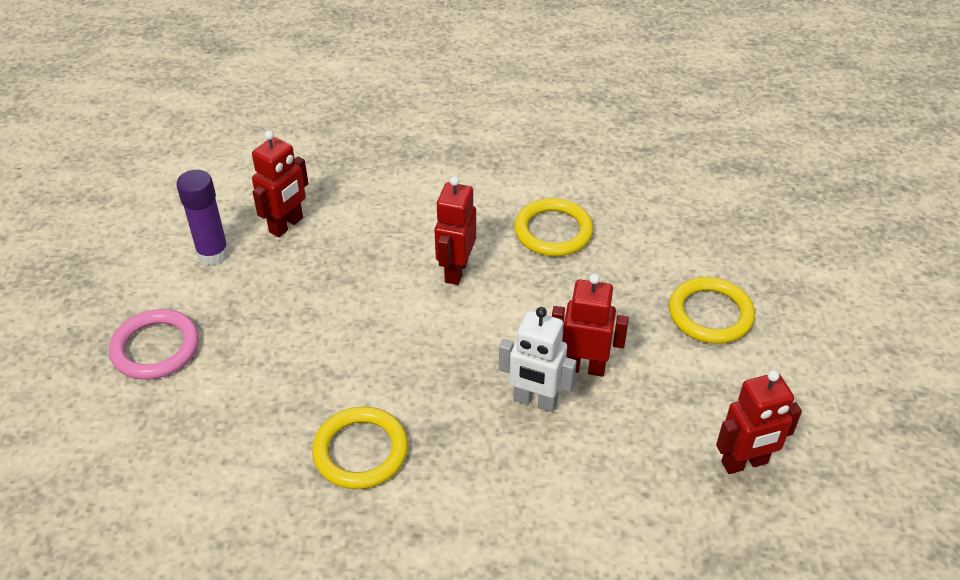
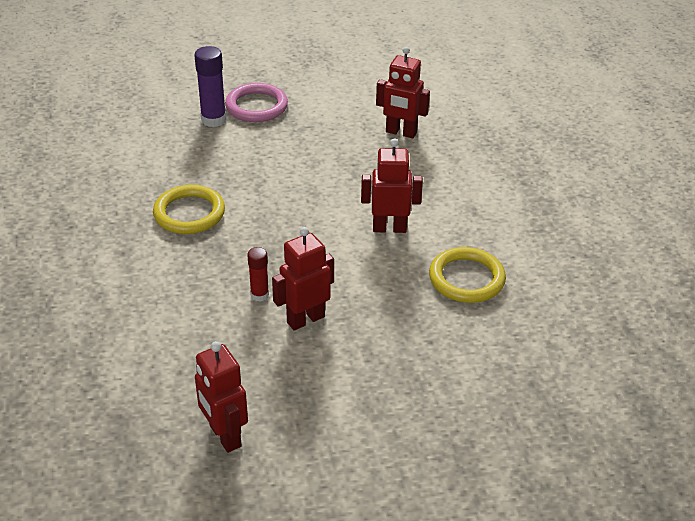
camera: 75 degrees right, 5 degrees down
(213, 253) = (355, 107): purple glue stick -> purple glue stick (213, 120)
(535, 401) = (259, 295): white robot -> red glue stick
(584, 367) = (305, 319): red robot -> red robot turned 120 degrees counterclockwise
(710, 314) = (402, 400): yellow ring -> none

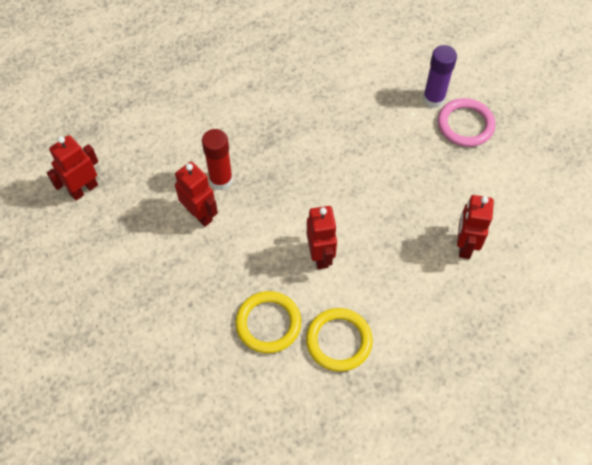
camera: 80 degrees right, 20 degrees up
(189, 213) = (304, 114): yellow ring -> yellow ring (339, 341)
(259, 295) = (221, 180): red glue stick -> red glue stick, size x1.67

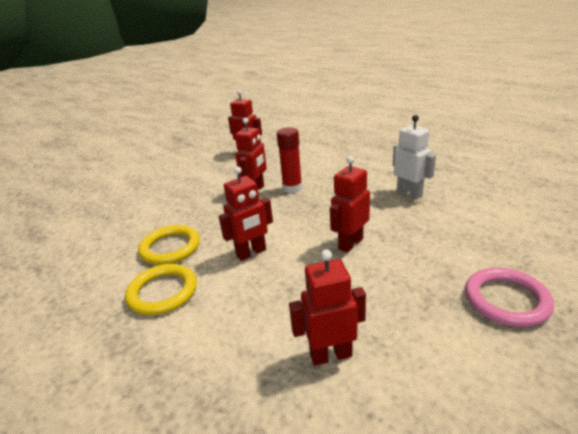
camera: 70 degrees right, 30 degrees down
(302, 94) = (409, 193): none -> white robot
(352, 177) = (350, 243): none -> red robot
(433, 99) = (507, 264): purple glue stick -> none

